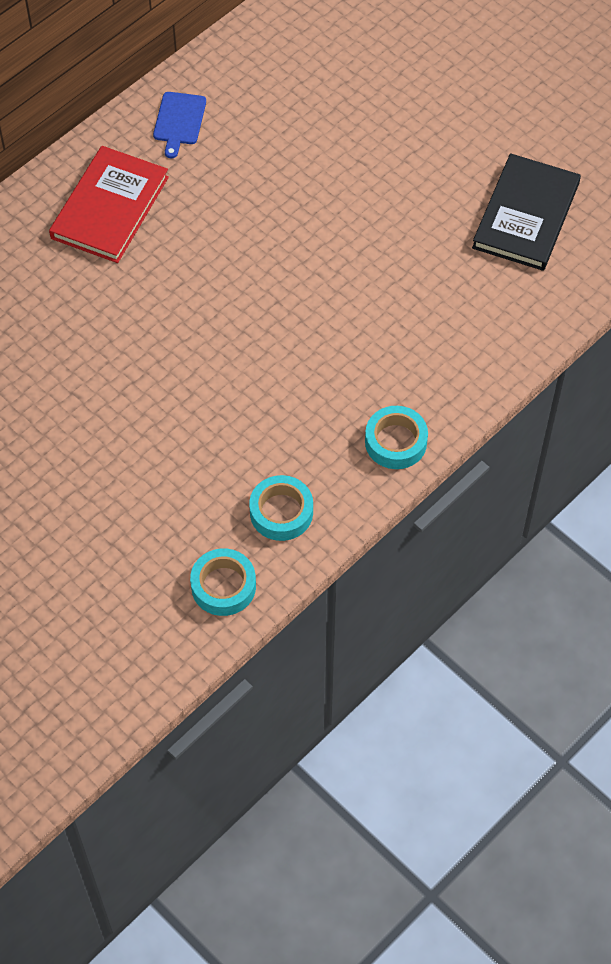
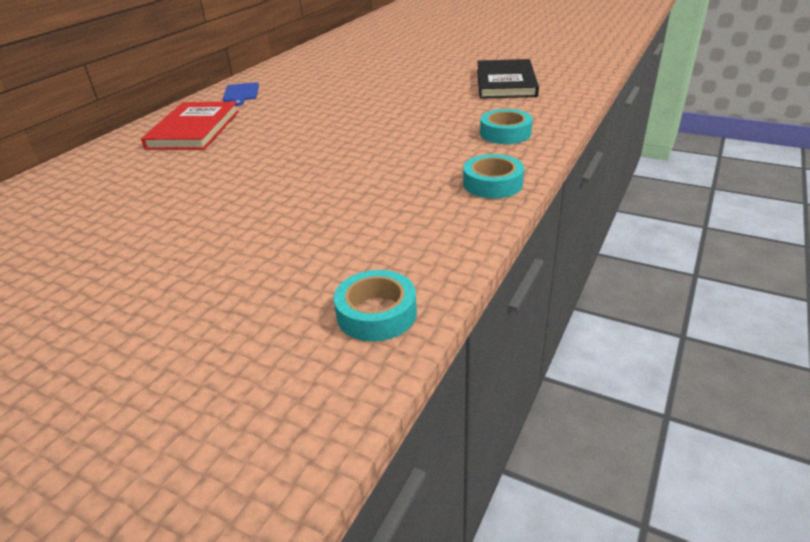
camera: 15 degrees left, 25 degrees down
(281, 512) = (412, 245): turquoise tape -> turquoise tape (505, 133)

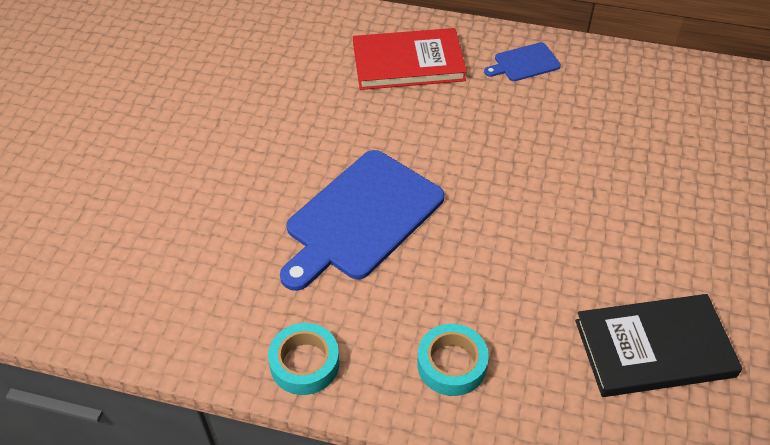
camera: 75 degrees right, 15 degrees up
(353, 156) = (361, 218): none -> blue cutting board
(376, 313) = (73, 303): turquoise tape -> none

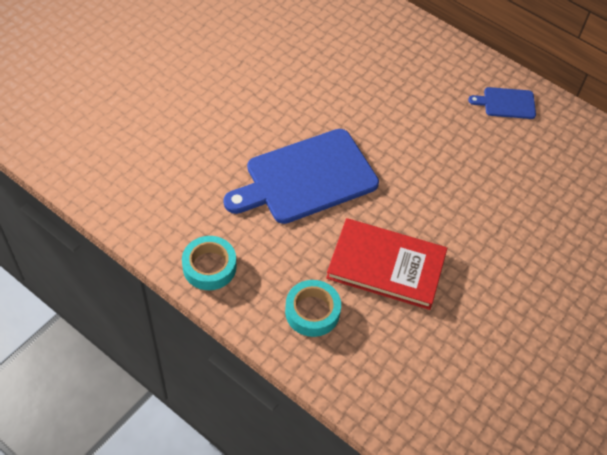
camera: 20 degrees right, 5 degrees up
(408, 62) = (411, 68): red book -> red book (386, 266)
(654, 348) = (471, 365): black book -> none

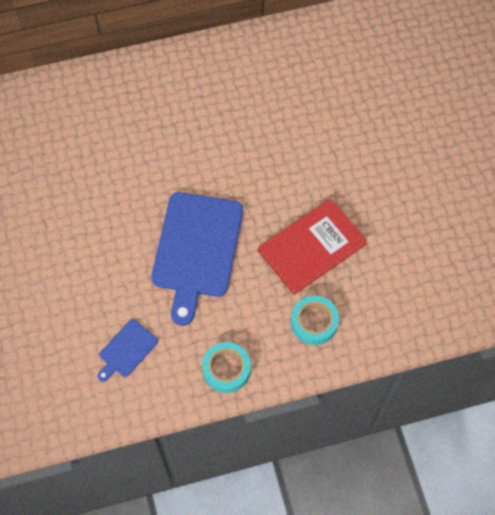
camera: 50 degrees left, 10 degrees up
(506, 103) = (233, 66): blue cutting board -> blue cutting board (127, 350)

